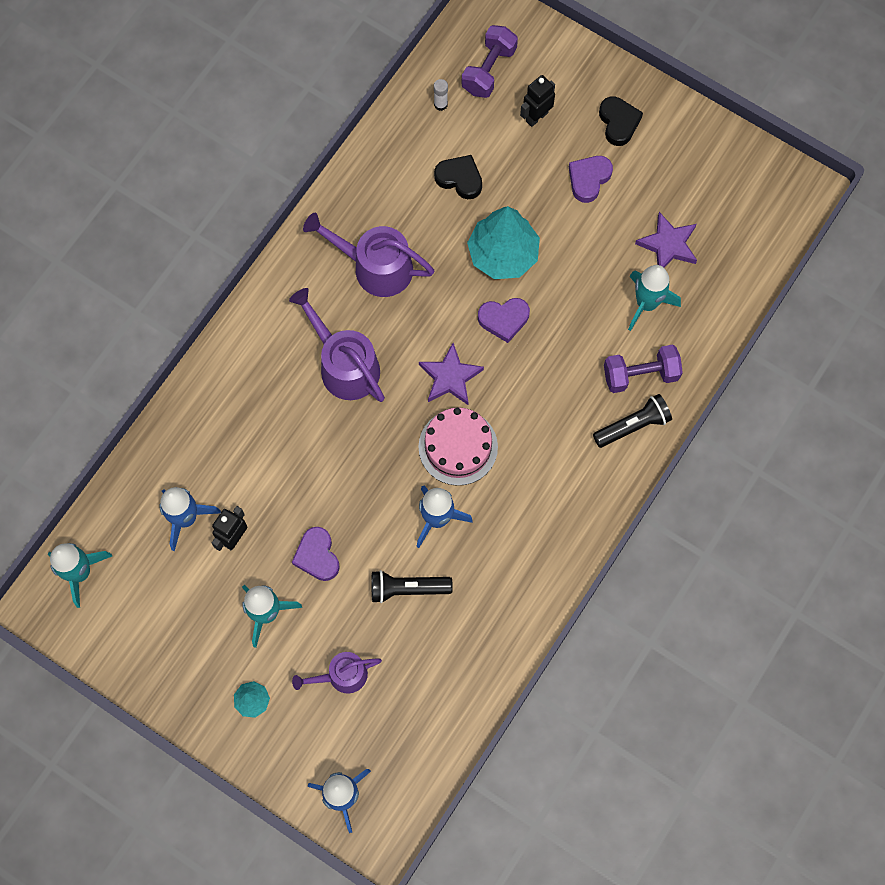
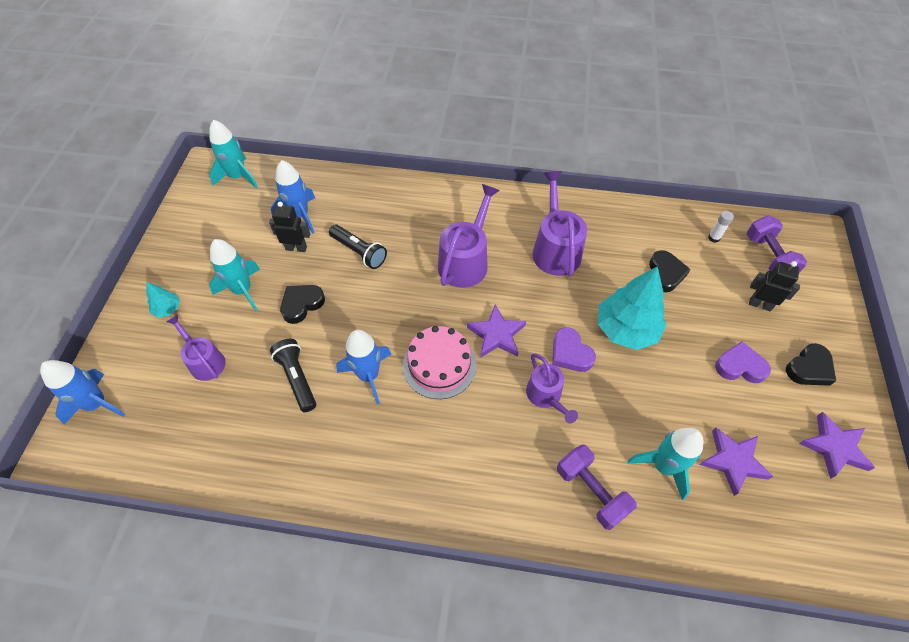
camera: 65 degrees right, 15 degrees down
(317, 556) = (302, 304): purple heart -> black heart
(489, 70) = (768, 257): purple dumbbell -> purple dumbbell turned 75 degrees clockwise
(536, 365) = (546, 396): none -> purple watering can
(633, 426) = (537, 507): black flashlight -> black flashlight (359, 252)
(694, 156) = (834, 447): none -> purple star

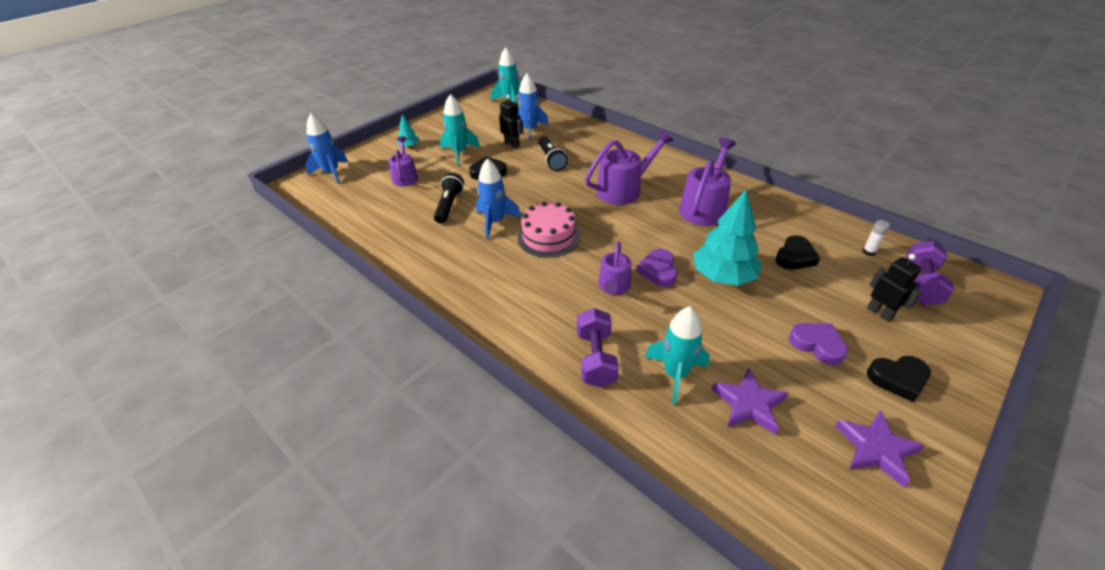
camera: 35 degrees right, 15 degrees down
(496, 335) = (608, 237): purple star -> none

